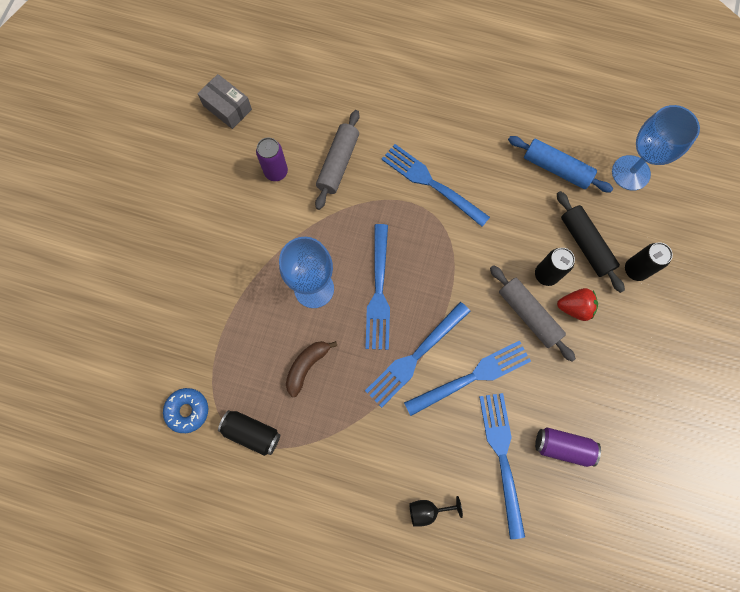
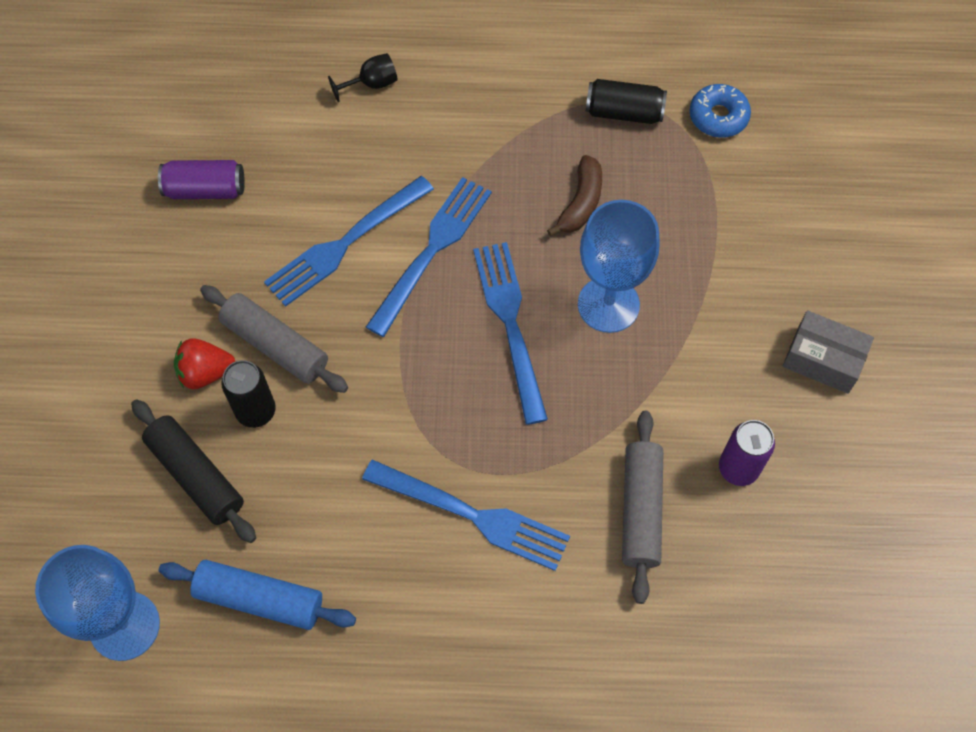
camera: 165 degrees right, 10 degrees down
(227, 107) = (872, 564): grey box -> grey box (823, 360)
(502, 457) = (286, 160): blue fork -> none
(635, 270) = (112, 454): black can -> none

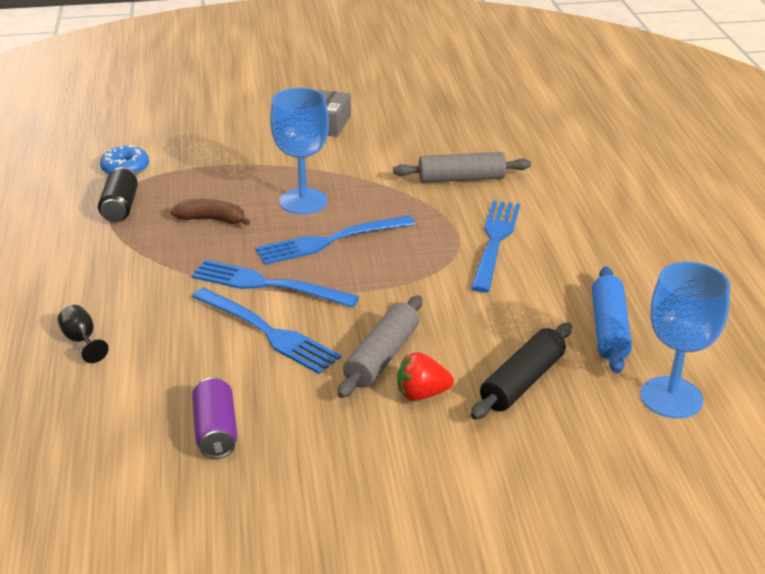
camera: 100 degrees left, 30 degrees down
(205, 373) = (422, 394): red strawberry -> red strawberry turned 105 degrees clockwise
(256, 411) = (449, 357): black can -> none
(738, 468) = (417, 148): purple can -> none

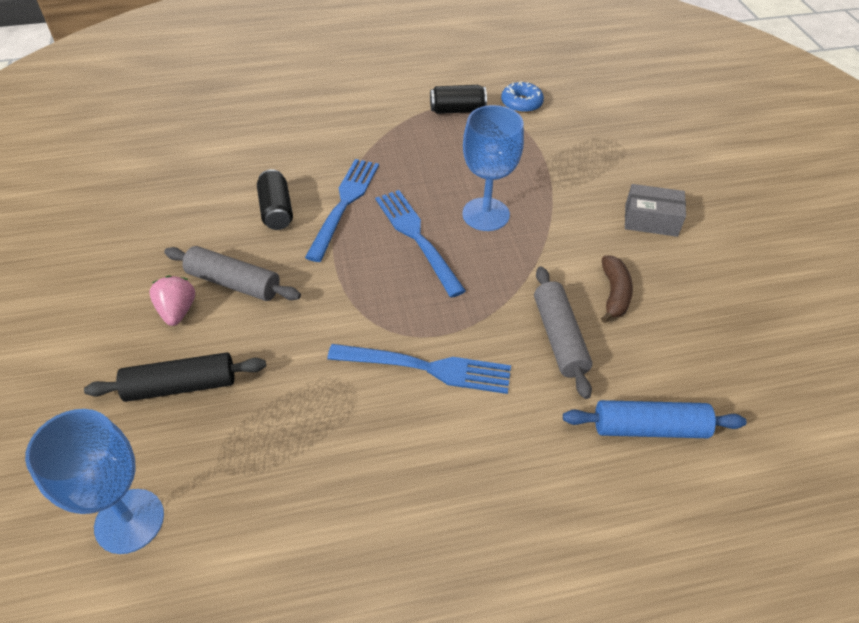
camera: 85 degrees right, 15 degrees up
(82, 341) = (275, 120): black goblet -> none
(212, 220) = (445, 161): brown banana -> brown banana (614, 294)
(216, 431) = (159, 196): purple can -> none
(268, 332) = (276, 210): blue fork -> black can
(422, 394) = (177, 311): red strawberry -> pink strawberry
(522, 381) = (181, 385): black rolling pin -> black rolling pin turned 45 degrees counterclockwise
(609, 329) = (256, 470): blue rolling pin -> blue rolling pin (649, 428)

